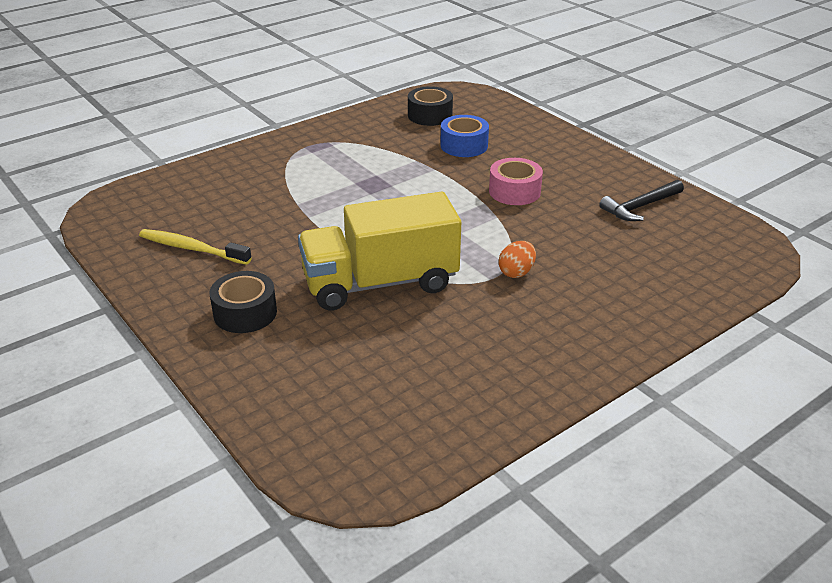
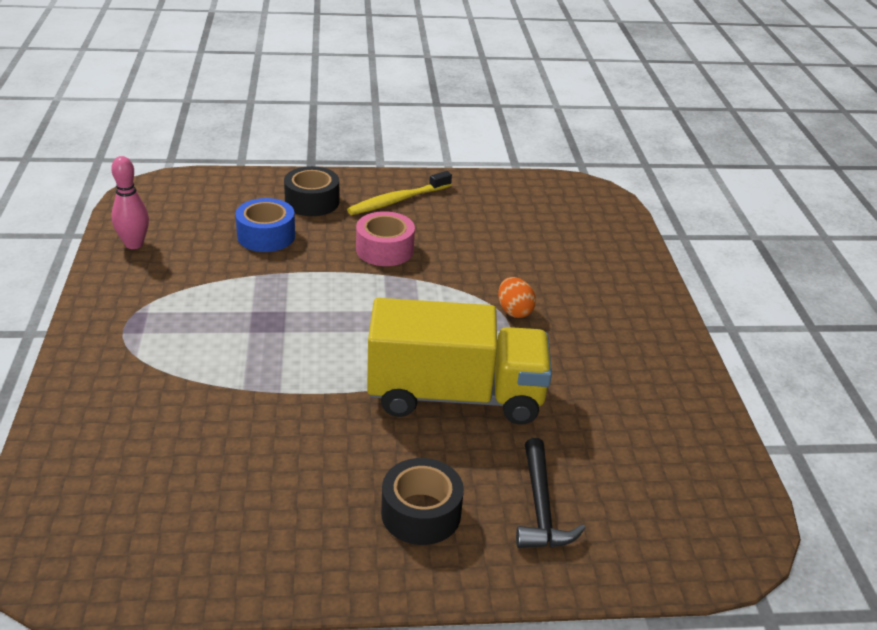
camera: 60 degrees left, 0 degrees up
(192, 249) = (245, 509): yellow toothbrush -> yellow toothbrush (398, 200)
(380, 283) = (455, 396): yellow truck -> yellow truck turned 105 degrees counterclockwise
(392, 112) = (134, 244): none -> pink bowling pin
(430, 115) = (176, 226): black tape -> black tape (312, 202)
(640, 207) = (480, 205): black hammer -> black hammer (540, 507)

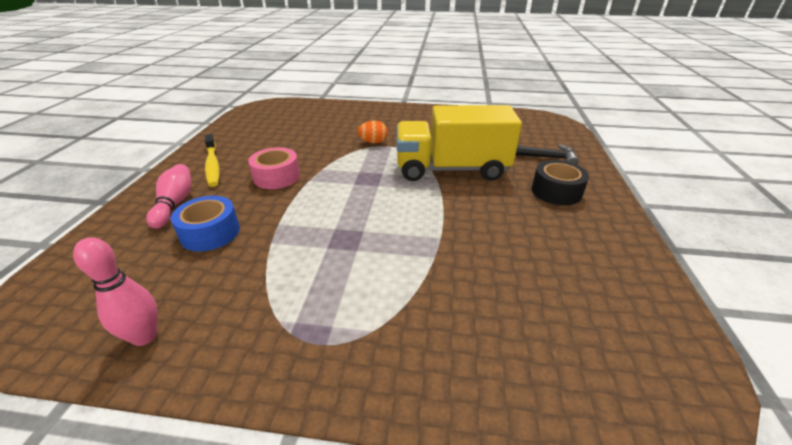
camera: 75 degrees left, 0 degrees up
(312, 202) = (175, 204): black tape -> pink bowling pin
(455, 396) = (451, 169): yellow truck -> yellow truck turned 105 degrees counterclockwise

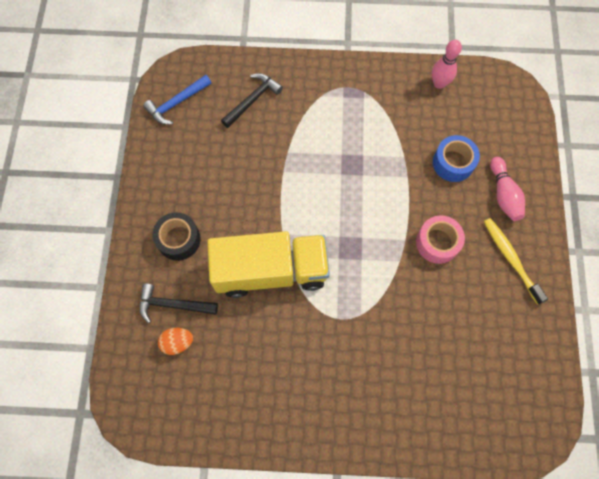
camera: 175 degrees right, 35 degrees up
(373, 142) = (358, 325): orange egg -> orange egg (177, 342)
(499, 332) = (252, 100): none -> black hammer
(644, 337) = (177, 103): none -> blue hammer

